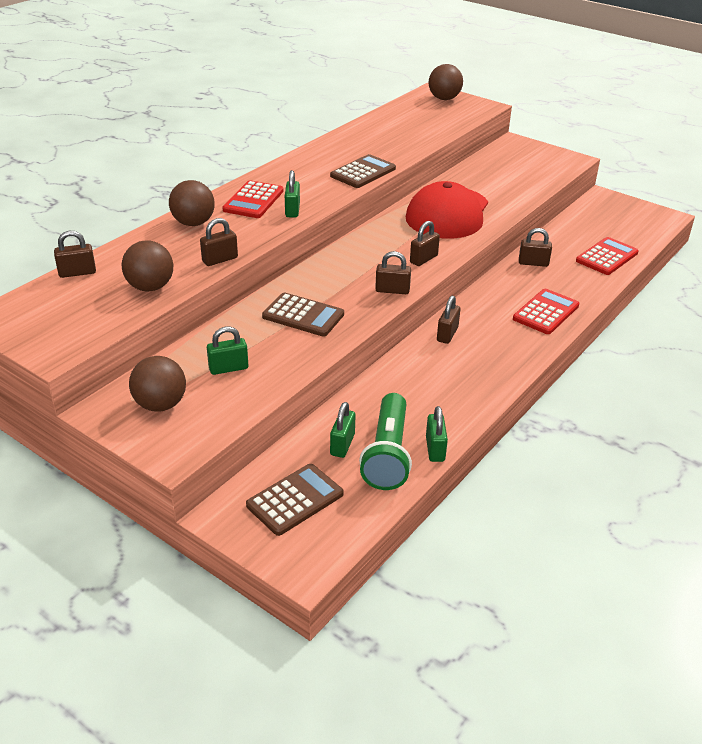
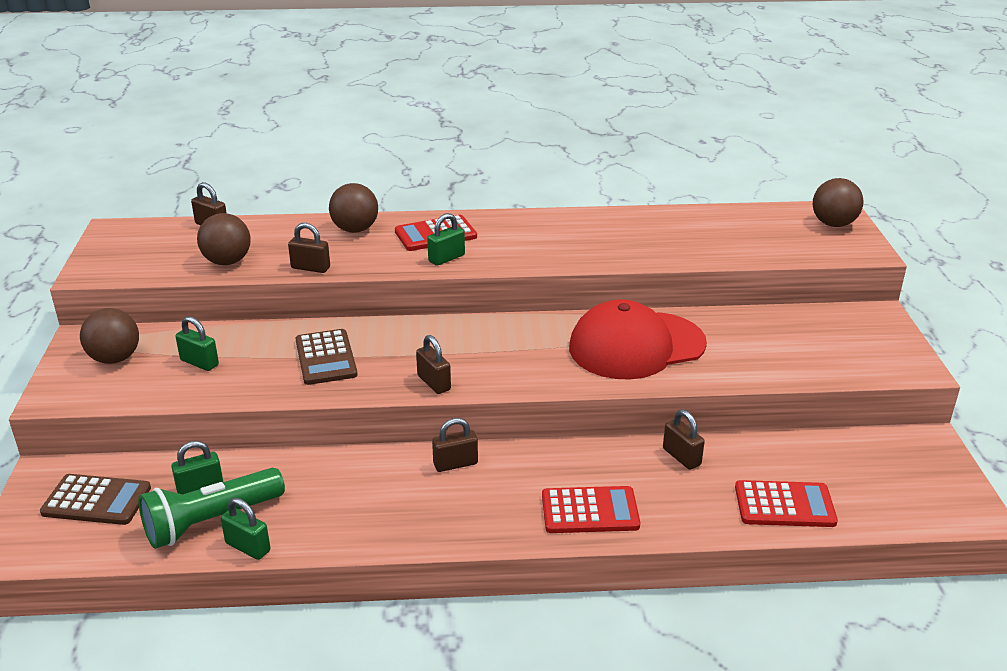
camera: 50 degrees right, 5 degrees down
(363, 172) = (580, 256): brown calculator -> none
(423, 259) = (519, 373): brown padlock -> none
(435, 449) = (248, 547): green padlock -> green padlock turned 75 degrees clockwise

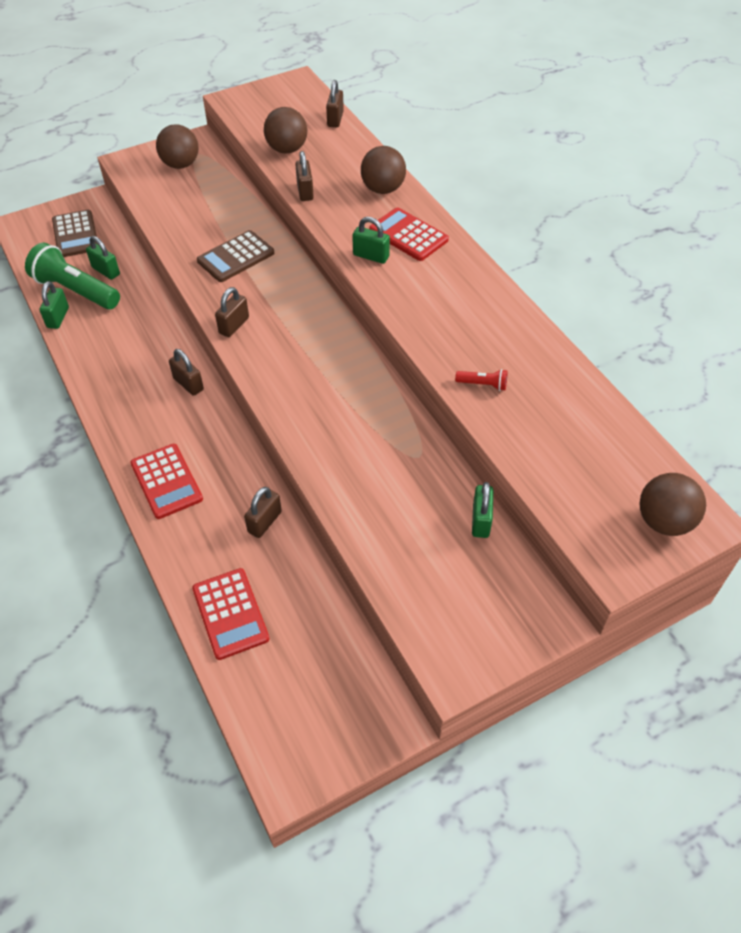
camera: 65 degrees right, 20 degrees up
(199, 362) = (196, 202): green padlock -> green padlock (481, 520)
(636, 346) = (361, 431): red cap -> none
(654, 251) = (483, 384): none -> red flashlight

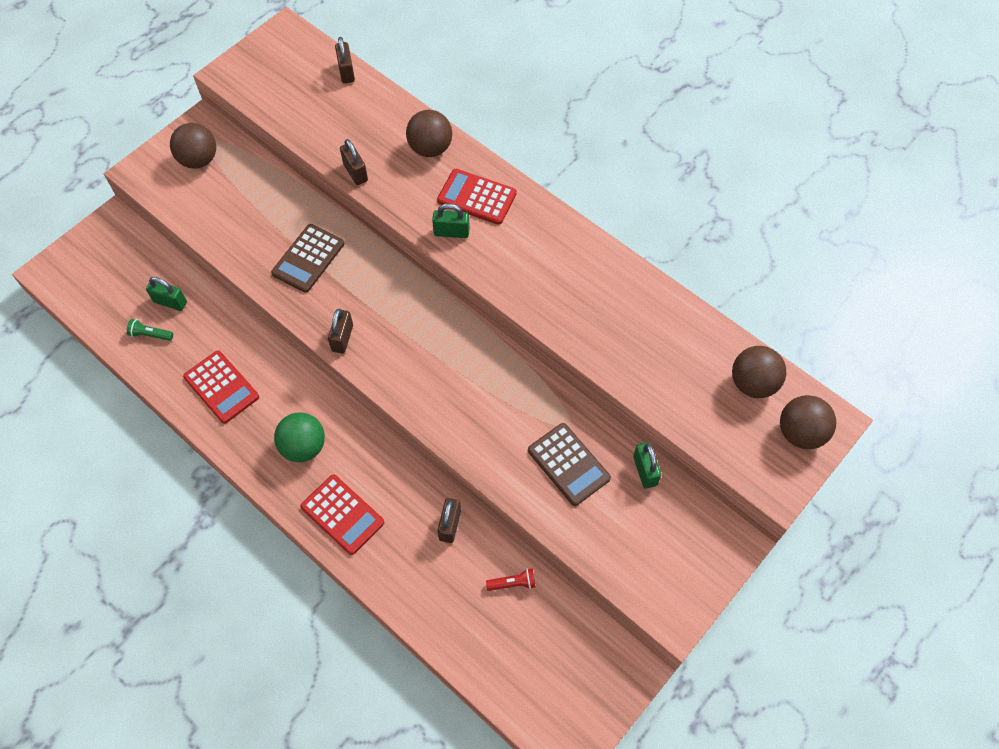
camera: 20 degrees left, 10 degrees up
(58, 318) = (148, 371): green padlock -> none
(75, 234) = (116, 267): brown calculator -> brown calculator (568, 464)
(75, 291) = (150, 335): green flashlight -> green flashlight, size x0.43
(160, 414) = (303, 446): none -> green ball
(188, 384) = (315, 406): brown padlock -> none
(230, 613) = (458, 622): red calculator -> red calculator (221, 387)
(287, 149) = (314, 124): brown ball -> brown ball (753, 383)
(483, 384) = (607, 344): red flashlight -> red flashlight (513, 583)

